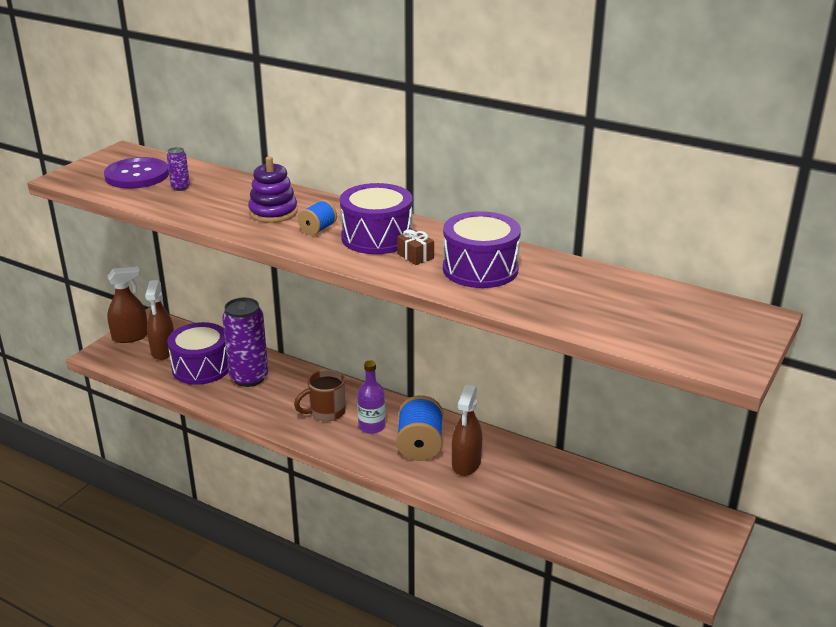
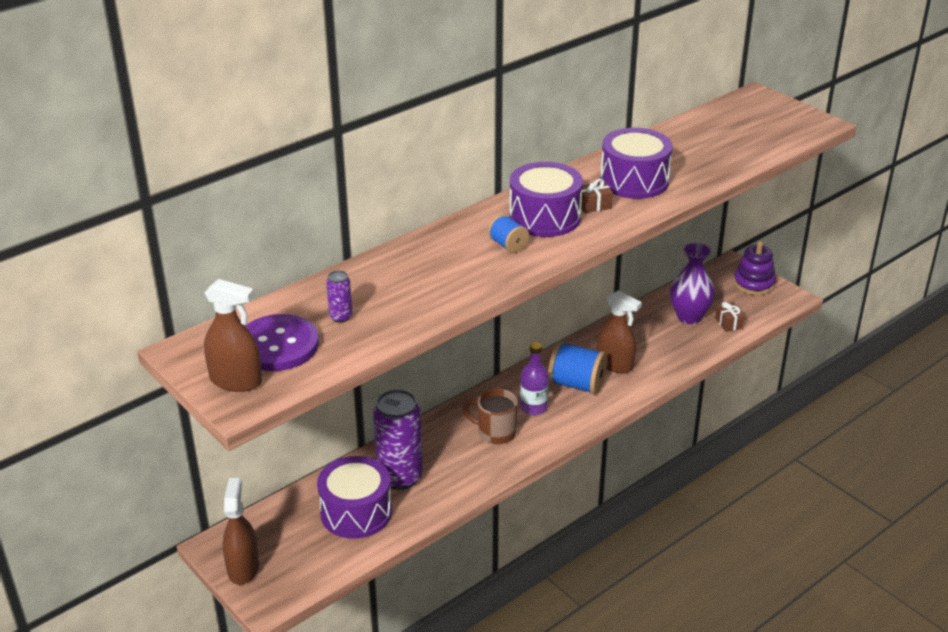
camera: 70 degrees left, 5 degrees up
(163, 351) = (297, 541): brown spray bottle -> brown spray bottle (236, 381)
(273, 212) = (451, 265): purple stacking toy -> purple stacking toy (754, 284)
(326, 412) = (495, 432): brown mug -> brown mug turned 120 degrees clockwise
(586, 502) = (689, 317): none -> purple vase
(596, 535) = (728, 323): none -> brown gift

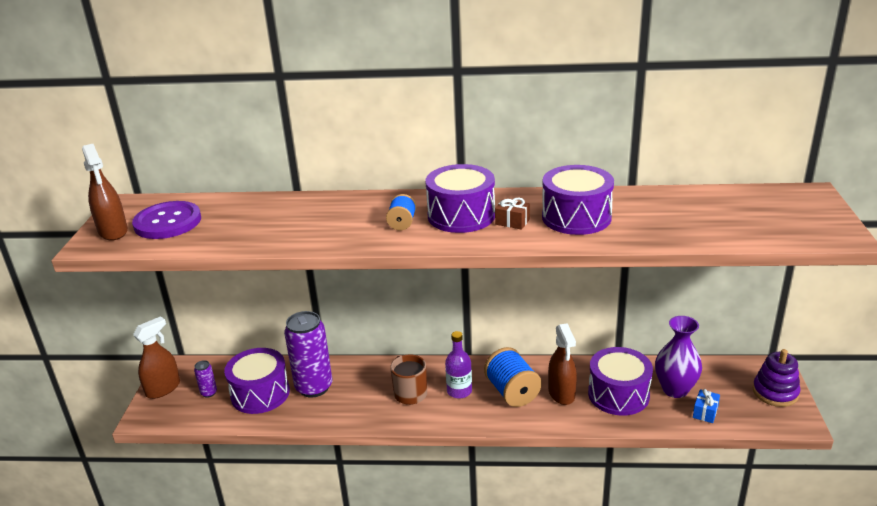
camera: 45 degrees right, 5 degrees down
(341, 317) = (226, 222): purple can -> purple can (209, 393)
(656, 342) = (618, 394): none -> purple drum
(728, 323) = (705, 412): brown gift -> blue gift

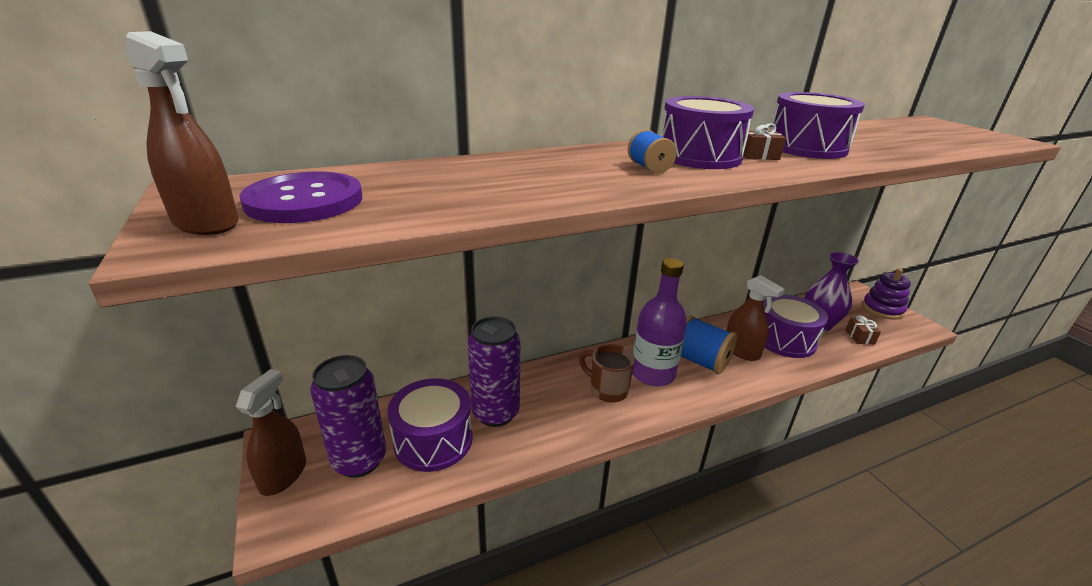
camera: 30 degrees left, 0 degrees up
(209, 393) = (359, 460): purple can -> purple can, size x2.28
(459, 391) = (652, 373): purple bottle -> purple bottle, size x1.61
(705, 412) = (859, 337): blue gift -> brown gift

